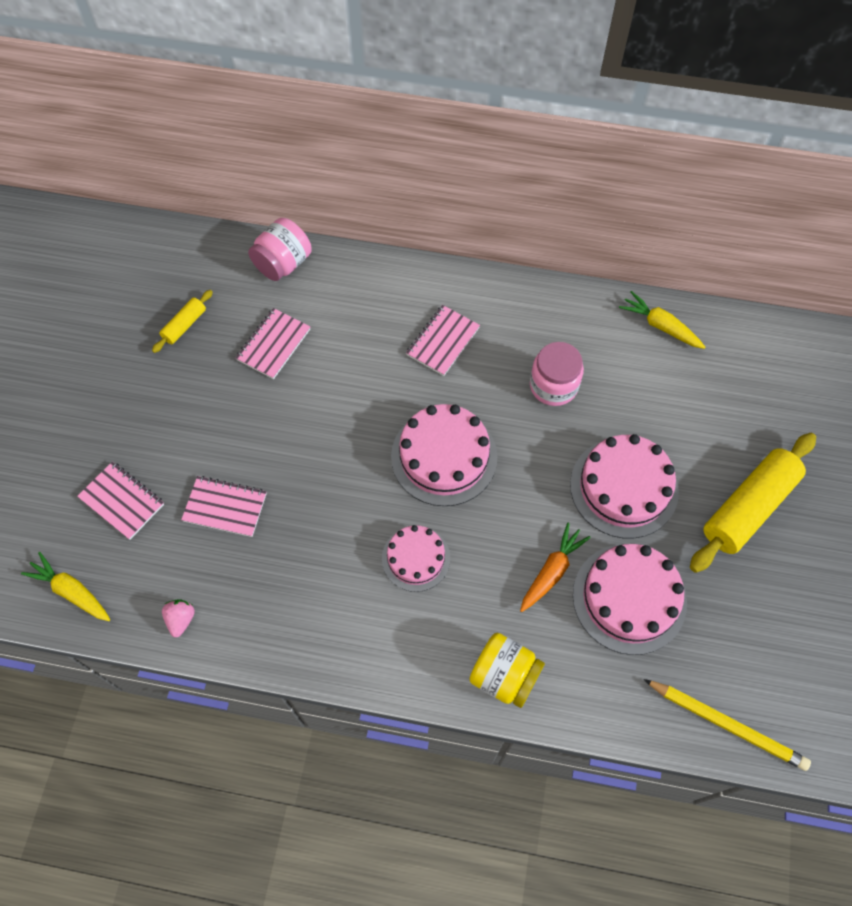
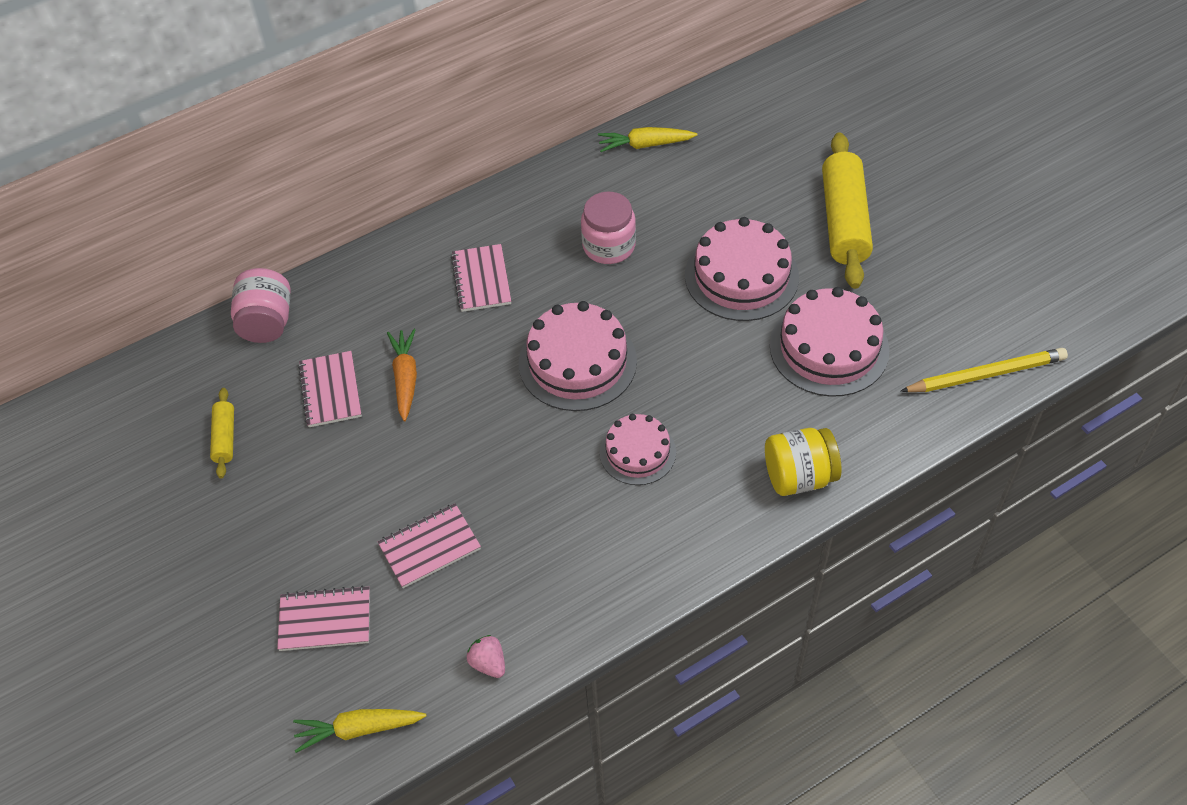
camera: 40 degrees left, 10 degrees down
(552, 571) = (753, 375): orange carrot -> orange carrot (405, 378)

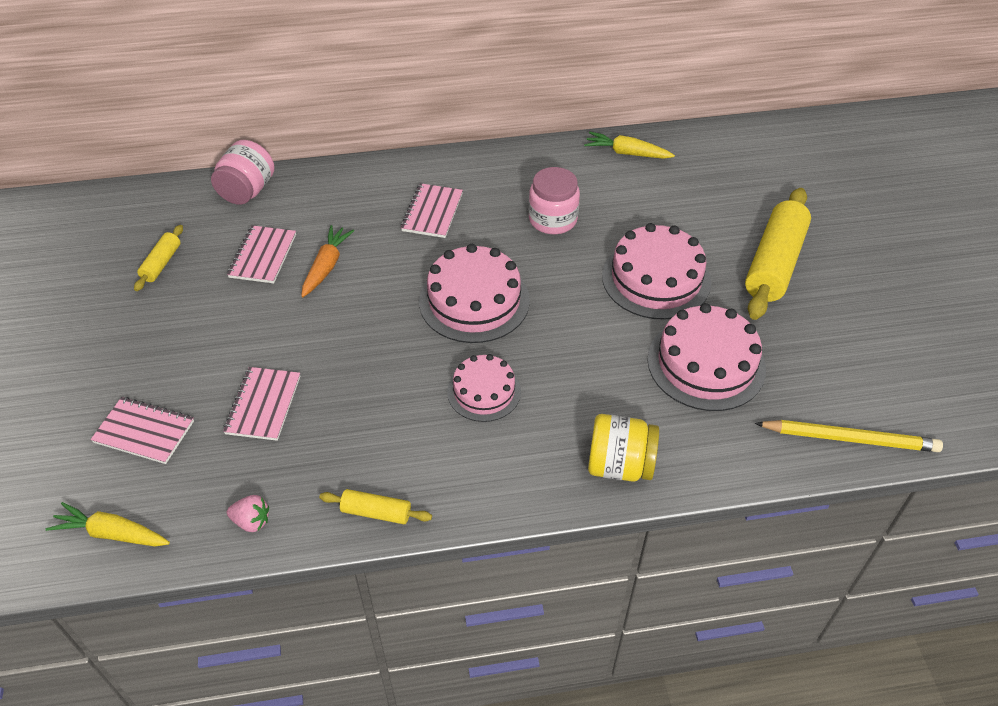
camera: 20 degrees right, 5 degrees down
(429, 547) = (263, 405): pink notebook -> pink notebook turned 75 degrees counterclockwise
(488, 663) = (251, 521): pink strawberry -> pink strawberry turned 120 degrees clockwise
(601, 608) = (376, 512): none -> yellow rolling pin

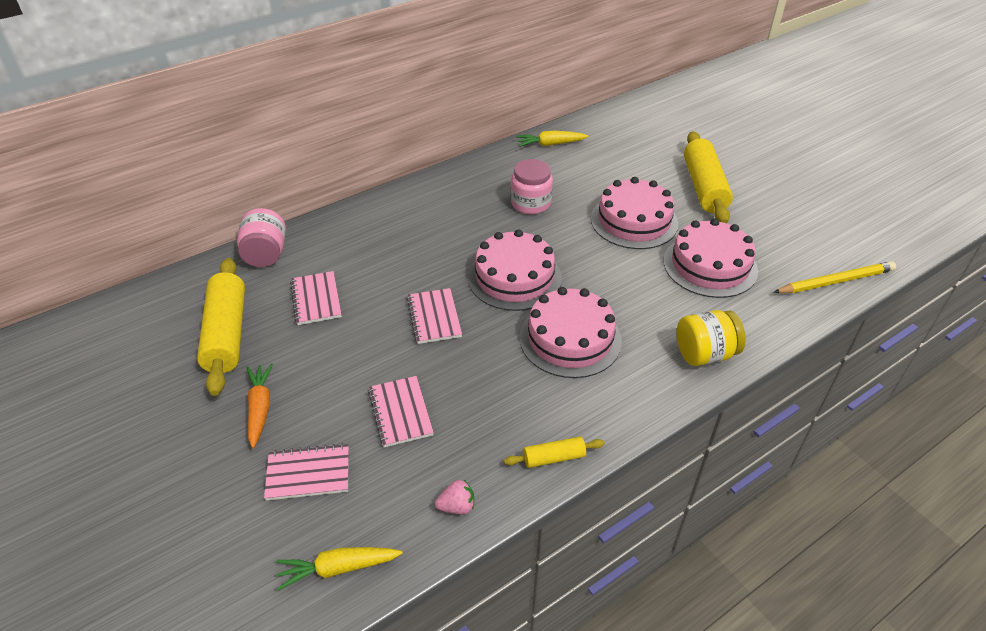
camera: 25 degrees left, 5 degrees down
(161, 263) = (227, 334): yellow rolling pin -> yellow rolling pin, size x2.08
(326, 266) = (377, 290): orange carrot -> orange carrot (260, 408)
(432, 212) = (435, 225): pink notebook -> pink notebook (434, 317)
(484, 391) = (570, 339): pink cake -> pink cake, size x1.62

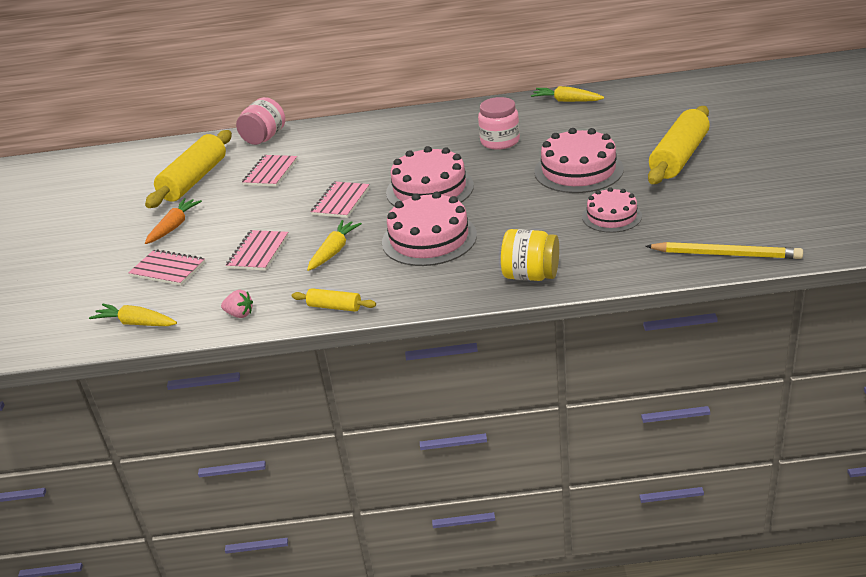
camera: 35 degrees right, 10 degrees down
(486, 384) = (334, 251): none -> yellow carrot
(710, 265) = (611, 216): pink cake -> pink cake, size x0.62

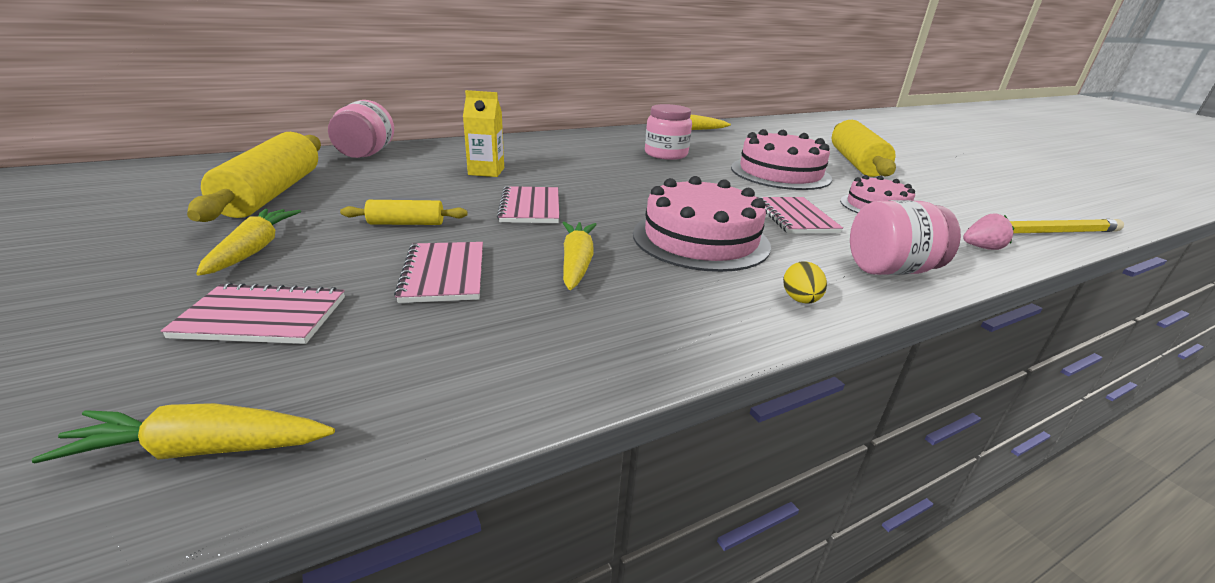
camera: 30 degrees left, 5 degrees down
(174, 226) = (254, 249): orange carrot -> yellow carrot
(240, 314) = (478, 386): pink strawberry -> pink strawberry (981, 247)
(270, 172) = (397, 183): pink notebook -> pink notebook (795, 217)
(334, 307) = (662, 345): yellow rolling pin -> yellow rolling pin (406, 223)
(336, 161) = (486, 171): none -> yellow carton
(429, 189) = (637, 192): pink cake -> none
(439, 290) = (800, 300): none -> yellow egg
(531, 275) = (890, 270): yellow jar -> pink jar

